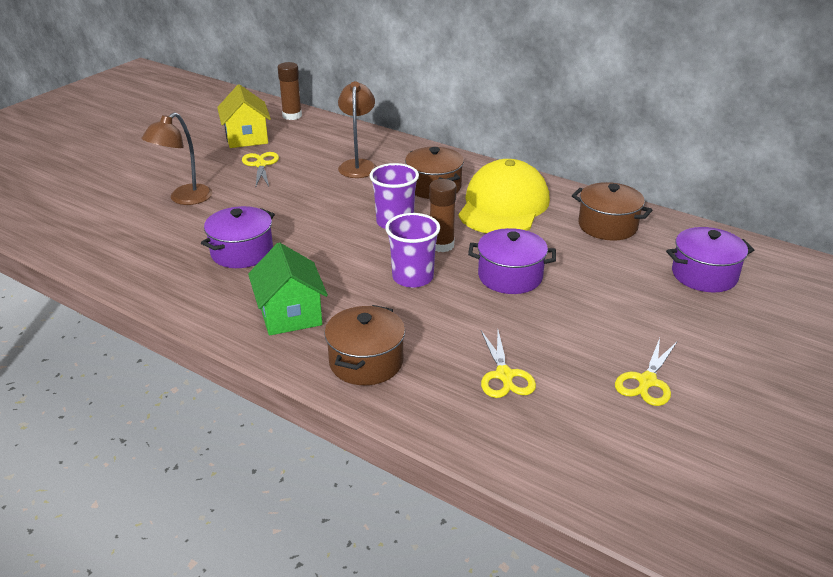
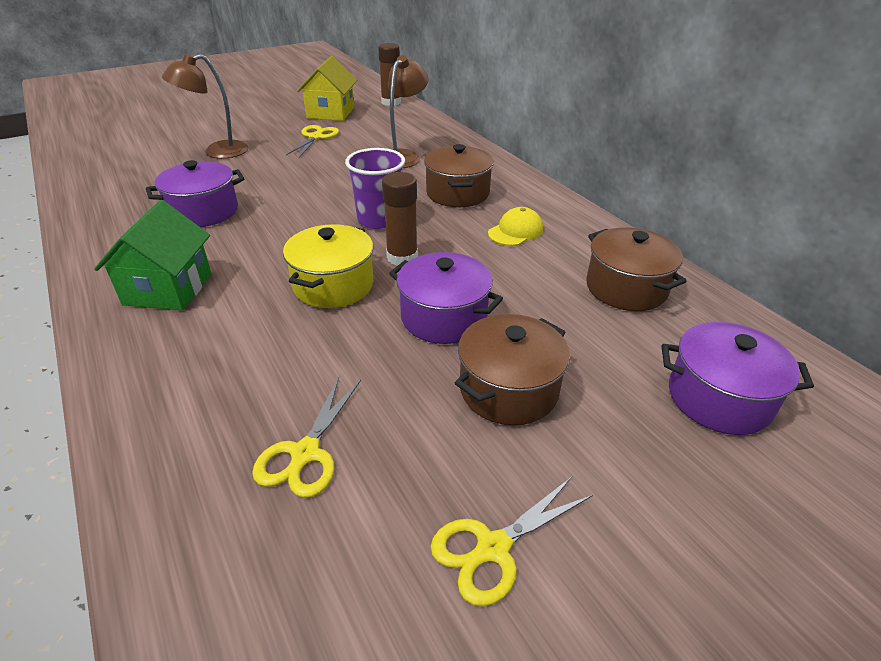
camera: 25 degrees right, 5 degrees up
(366, 362) = (174, 372): brown pot -> brown pot (508, 389)
(412, 277) = (333, 285): purple cup -> yellow pot
(503, 206) = (515, 231): yellow cap -> yellow cap, size x0.43

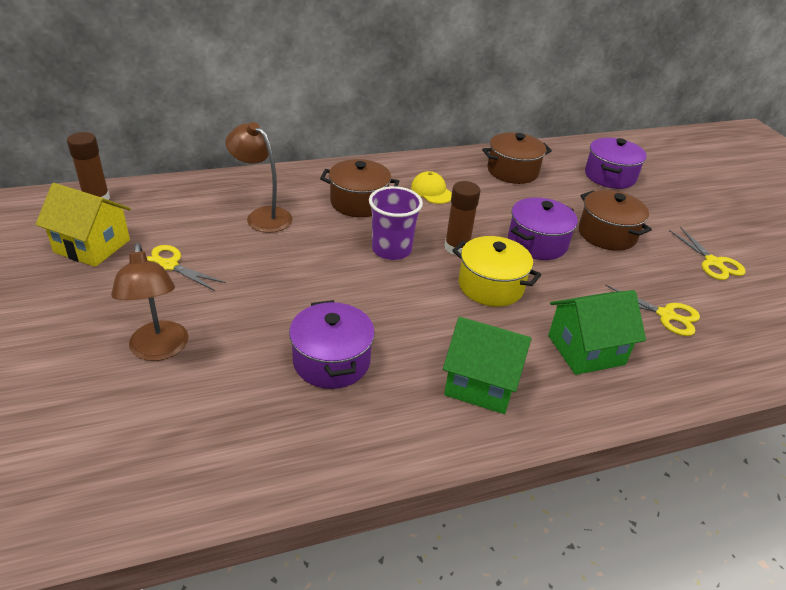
camera: 80 degrees left, 0 degrees up
(220, 363) = (586, 350): none -> green house

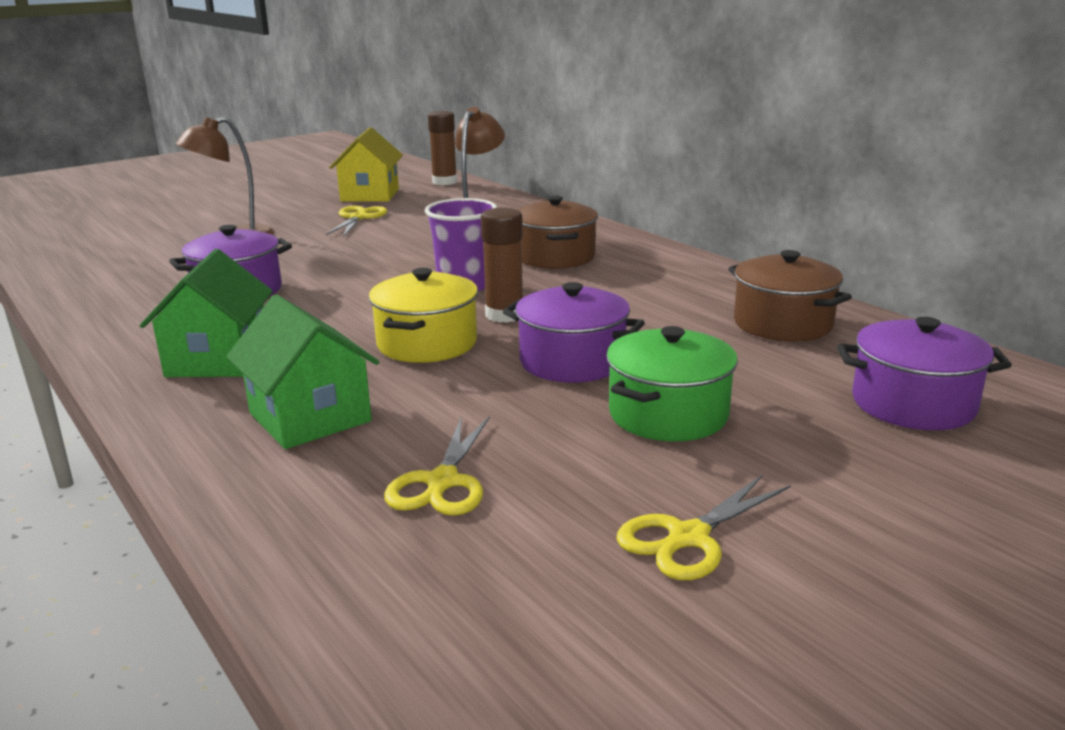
camera: 75 degrees right, 15 degrees down
(432, 191) = (637, 285): yellow cap -> none
(607, 234) = (668, 414): brown pot -> green pot

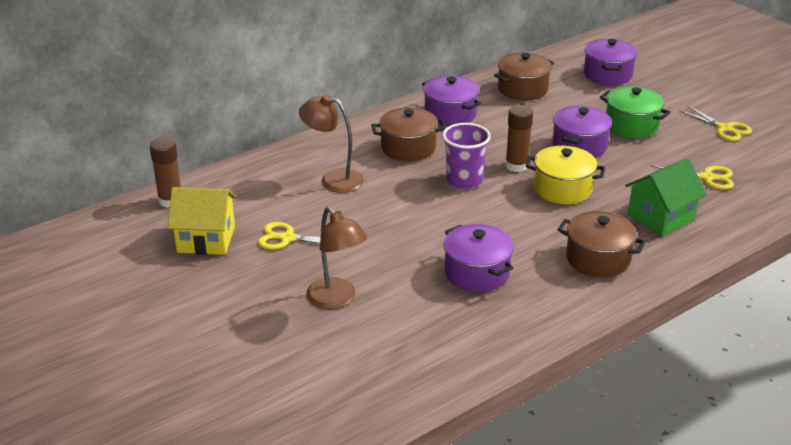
camera: 90 degrees left, 10 degrees up
(218, 359) = (598, 259): green house -> brown pot
(664, 277) = (450, 114): none -> purple pot

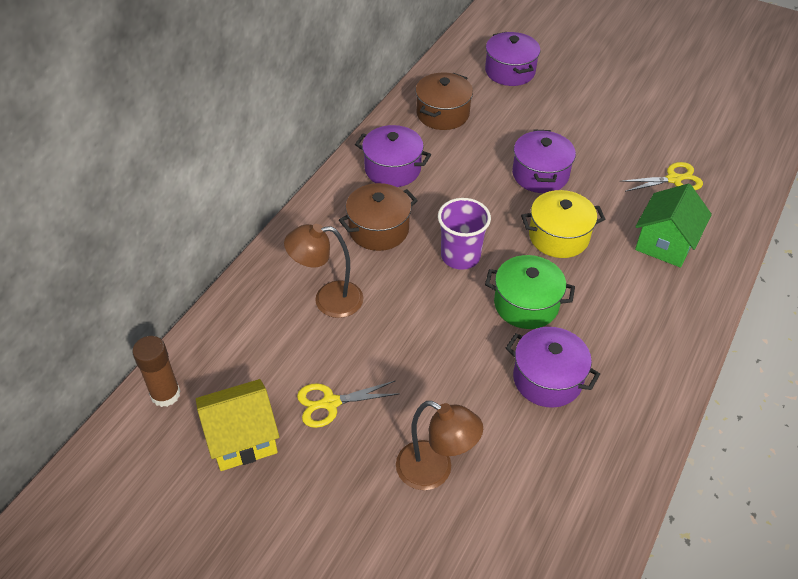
camera: 25 degrees left, 15 degrees up
(516, 165) = (498, 219): brown glue stick -> none
(598, 259) = (644, 318): brown pot -> none
(631, 125) = (570, 133): green pot -> green pot (526, 304)
(725, 129) = (652, 112): yellow scissors -> none

